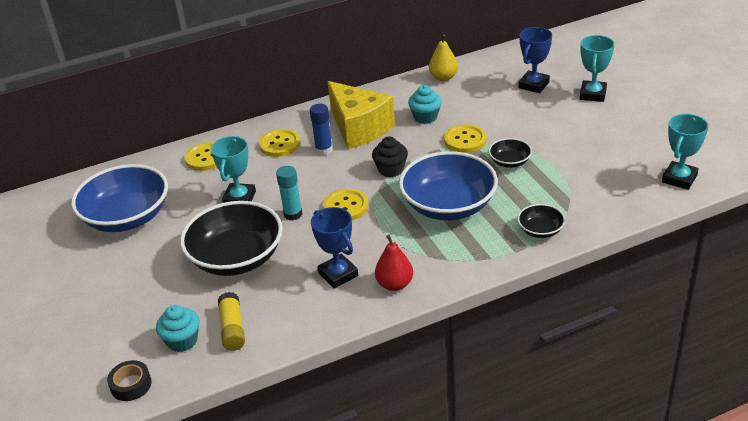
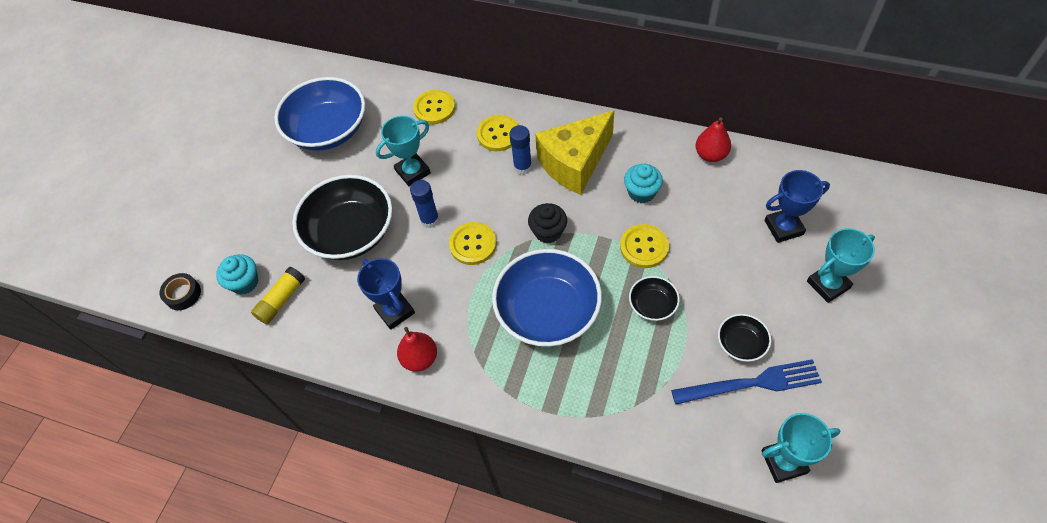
camera: 45 degrees right, 20 degrees up
(293, 214) = (430, 220): turquoise glue stick -> blue glue stick
(338, 274) = (395, 311): blue trophy -> blue trophy turned 45 degrees counterclockwise
(359, 128) = (575, 163): yellow cheese -> yellow cheese turned 45 degrees clockwise
(443, 77) = (710, 155): yellow pear -> red pear
(540, 230) = (587, 406): black bowl -> black bowl (741, 344)
(615, 159) = (751, 383): none -> blue fork

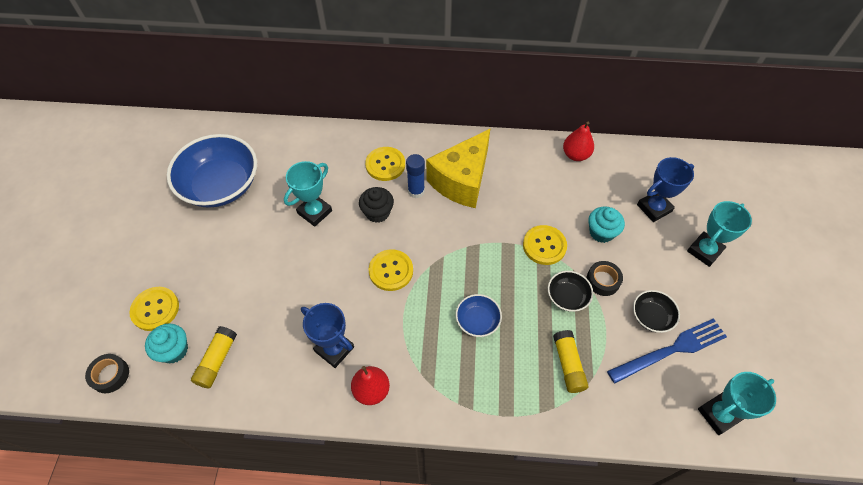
camera: 20 degrees left, 0 degrees up
(351, 232) = (270, 280): black bowl -> none
(430, 220) = (344, 255): blue glue stick -> none
(434, 108) = (319, 149): yellow button -> yellow button (155, 309)
(548, 232) = (456, 247): black cupcake -> black cupcake (377, 212)
(548, 311) = (477, 321): blue bowl -> blue bowl, size x0.47
(631, 375) = (568, 365): none -> yellow glue stick
(641, 192) = (527, 197): turquoise cupcake -> turquoise cupcake (601, 232)
(698, 295) = (603, 281): none -> black tape

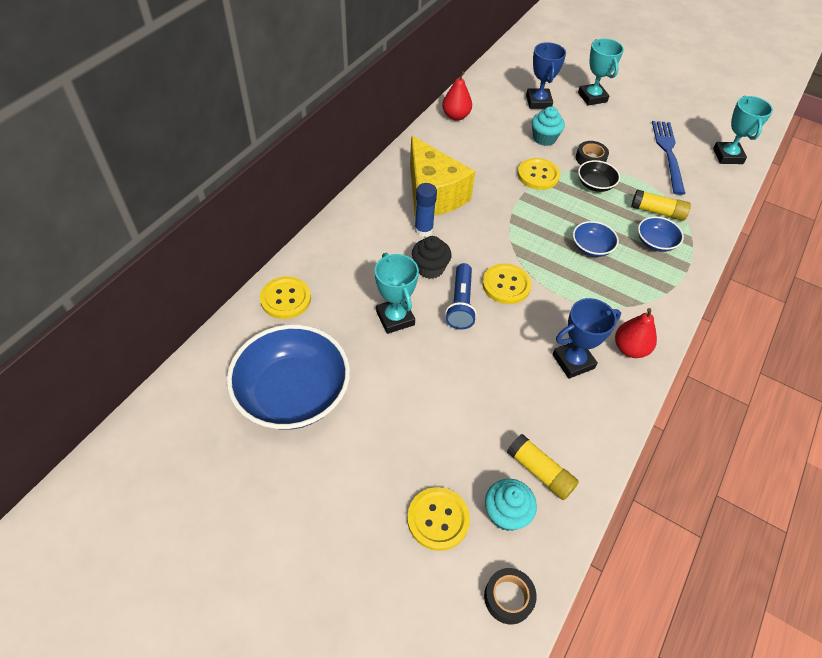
camera: 65 degrees left, 5 degrees down
(352, 247) = (460, 303): none -> blue flashlight
(385, 165) = (373, 239): yellow button -> yellow button (286, 299)
(521, 375) = (655, 242): none -> blue bowl
(651, 317) = (635, 149): black bowl -> none

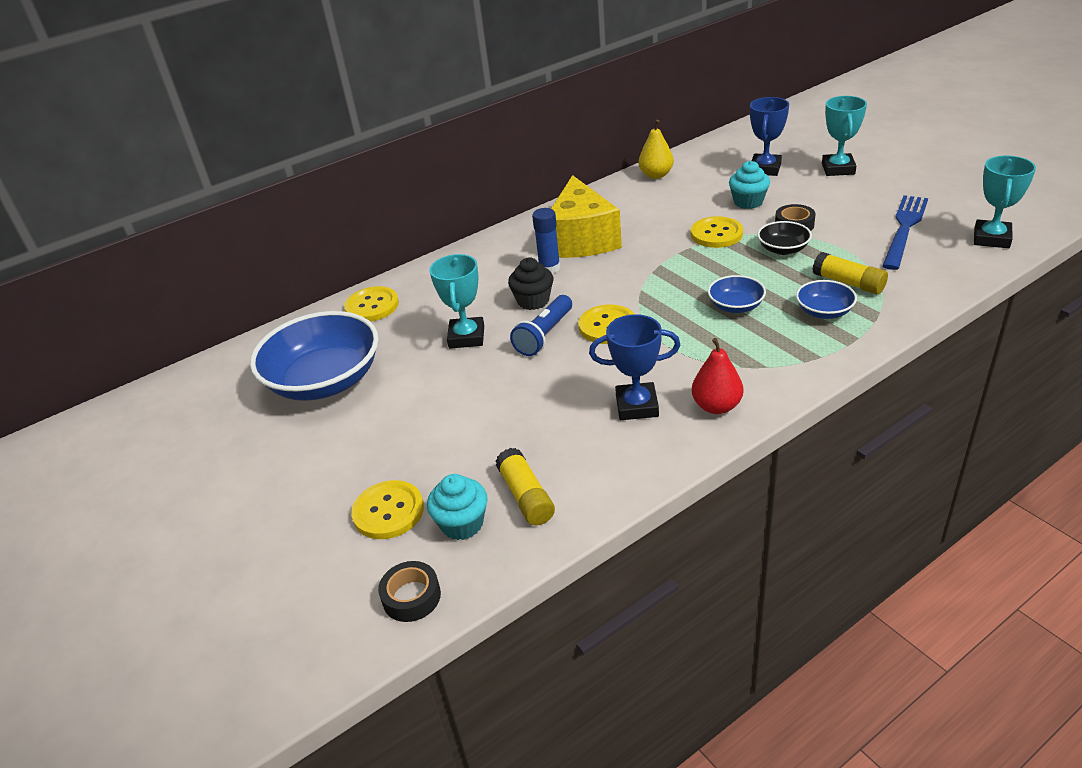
camera: 30 degrees right, 15 degrees down
(456, 116) = (656, 175): red pear -> yellow pear

